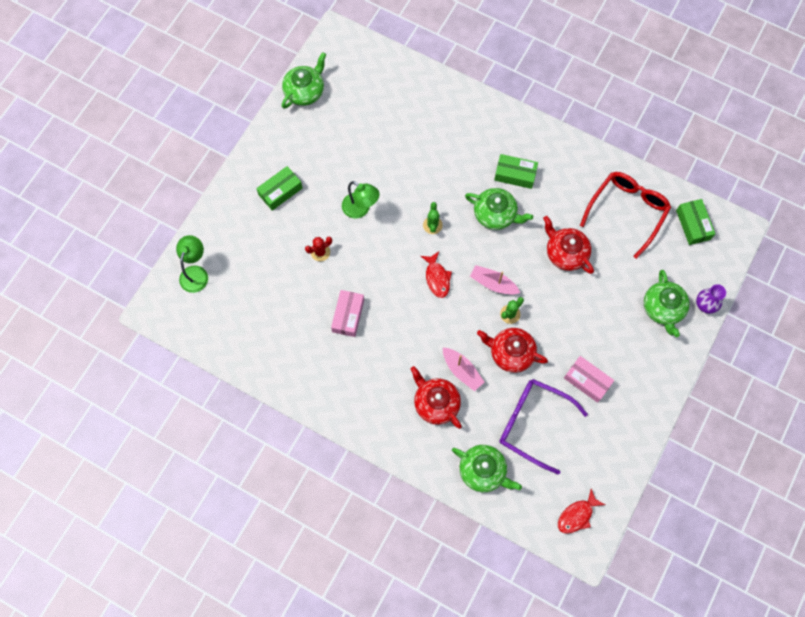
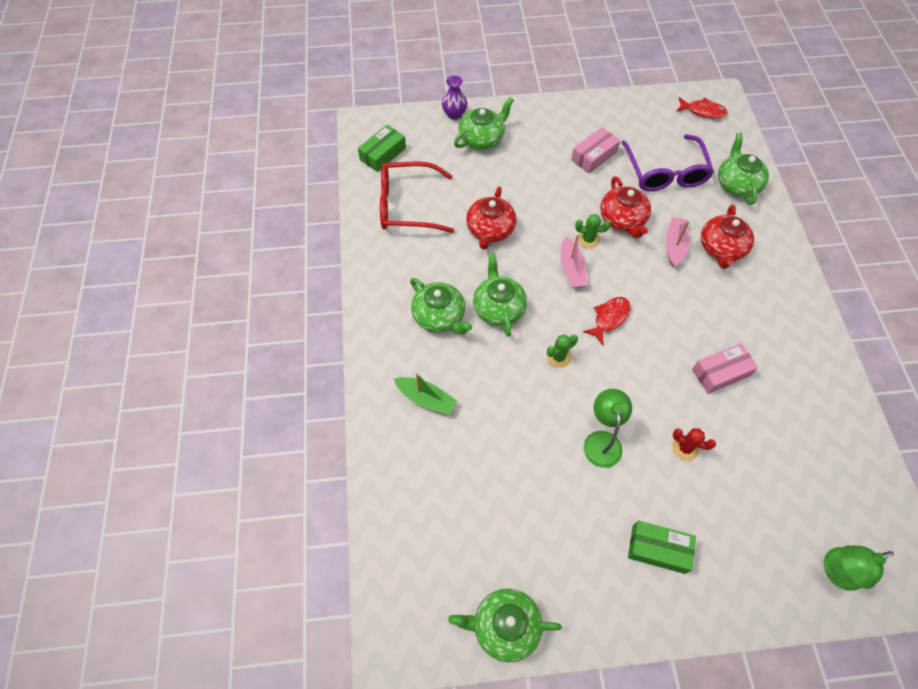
camera: 125 degrees left, 10 degrees down
(460, 131) = (426, 399): none -> green boat
(515, 174) = (439, 316): green box -> green teapot
(587, 381) = (594, 156): pink box -> pink box turned 45 degrees clockwise

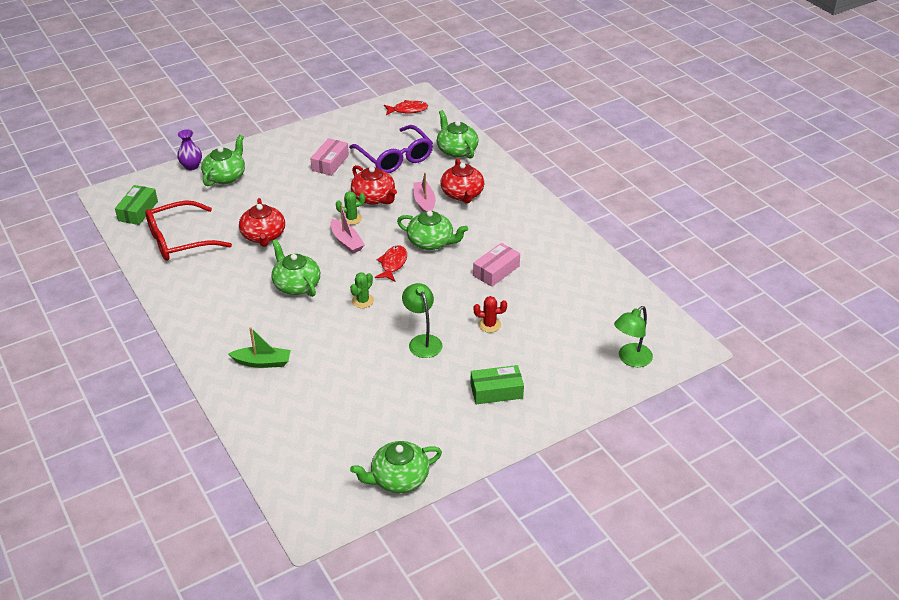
camera: 25 degrees left, 20 degrees down
(439, 316) = (247, 305): green teapot -> green teapot (431, 242)

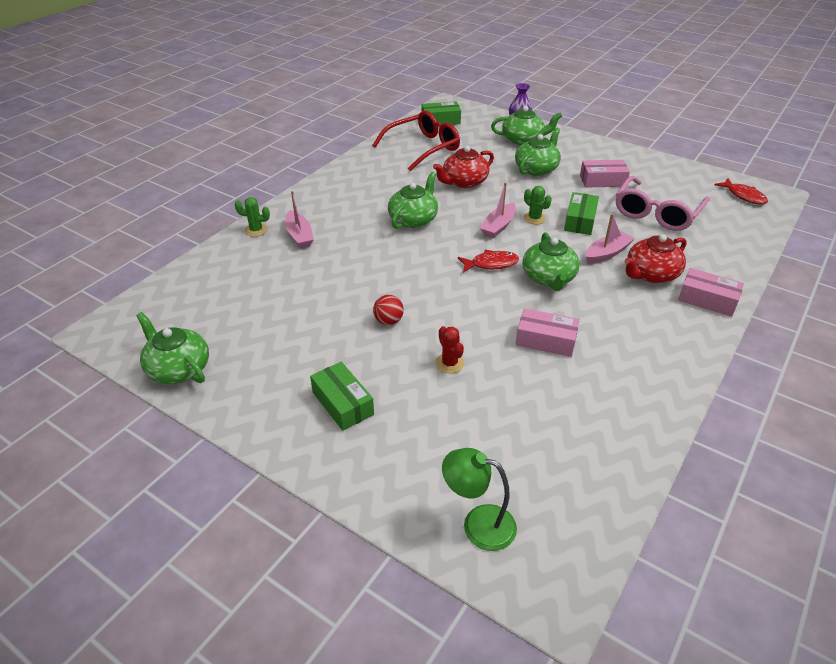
camera: 65 degrees right, 0 degrees up
(180, 240) = (422, 148): red glasses -> red glasses turned 105 degrees clockwise
(262, 362) = (299, 235): green boat -> pink boat
(362, 301) = (421, 263): green cactus -> green cactus (256, 230)
(374, 198) = (580, 221): red teapot -> green box
(395, 157) = (657, 213): purple glasses -> pink glasses
(422, 341) = (388, 321): green lamp -> red ball
(456, 150) = (721, 247): green teapot -> green teapot (536, 169)
(505, 183) = (707, 300): none -> pink box

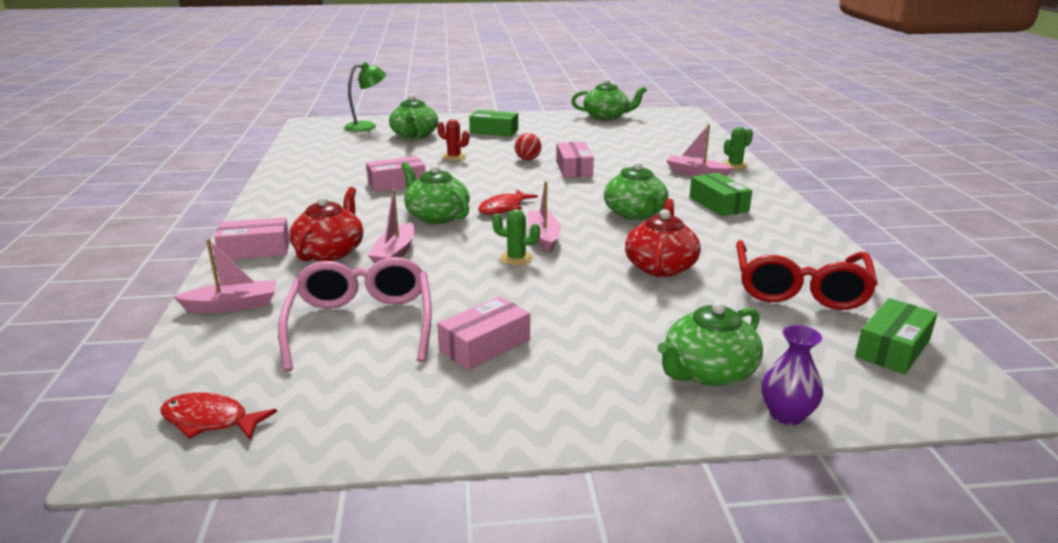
camera: 140 degrees right, 15 degrees down
(373, 286) = (574, 169): none -> pink box
(536, 169) = (604, 323): green teapot -> green teapot (414, 135)
(580, 221) = (459, 275): green box -> green box (718, 204)
(729, 253) = (233, 305): none -> pink boat

